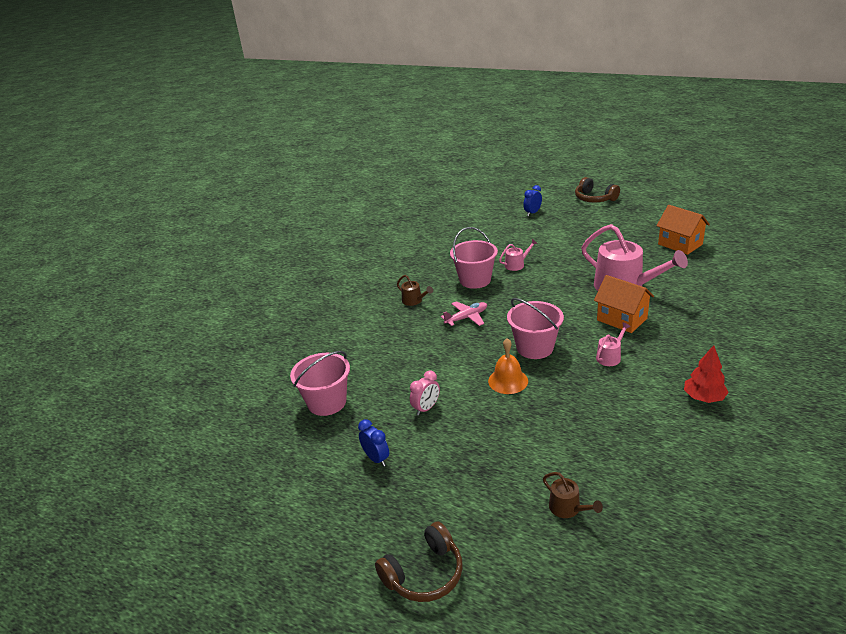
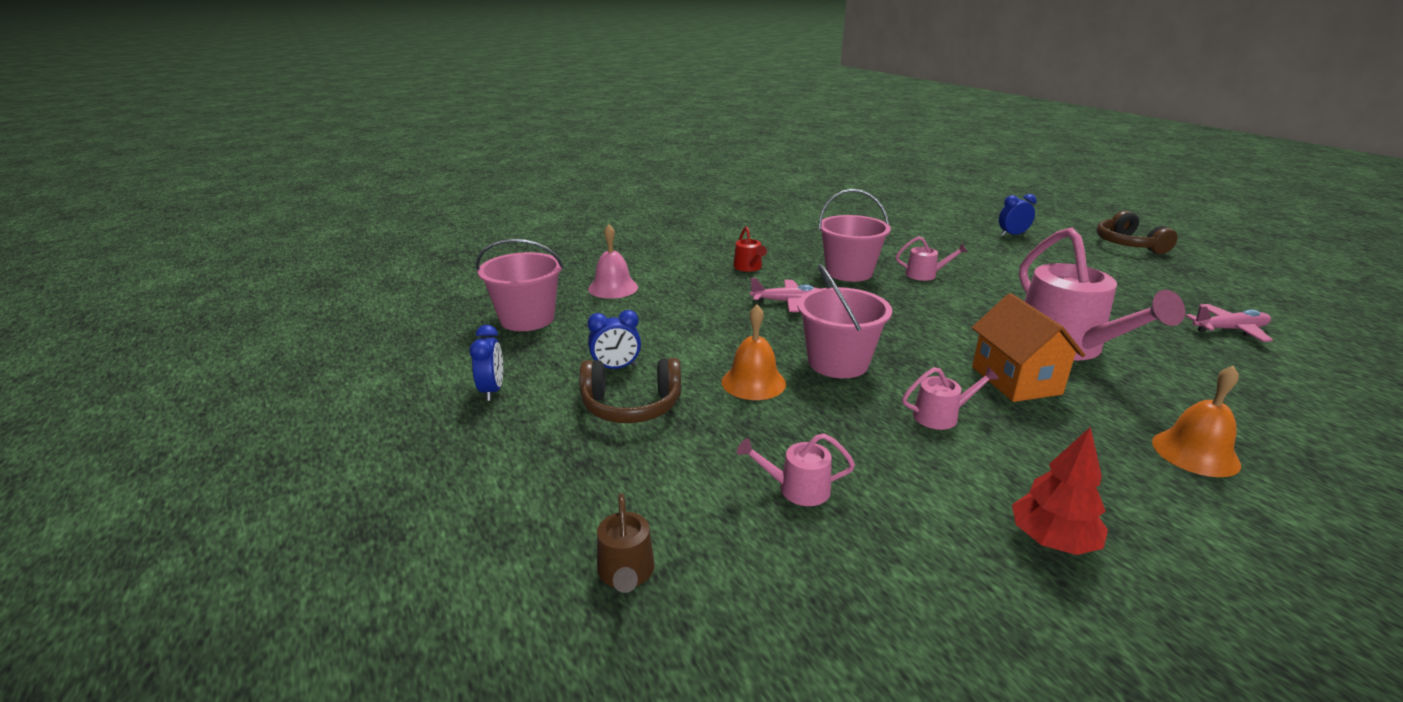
camera: 30 degrees right, 5 degrees down
(350, 354) = (613, 288): none -> pink bell
(414, 301) = (749, 267): brown watering can -> red watering can
(424, 574) = (350, 539): brown headphones -> brown headphones (631, 406)
(426, 408) = (616, 368): pink clock -> blue clock
(591, 428) = (797, 489): none -> pink watering can
(680, 244) = (1229, 329): orange house -> pink plane
(717, 326) = (1195, 453): none -> orange bell

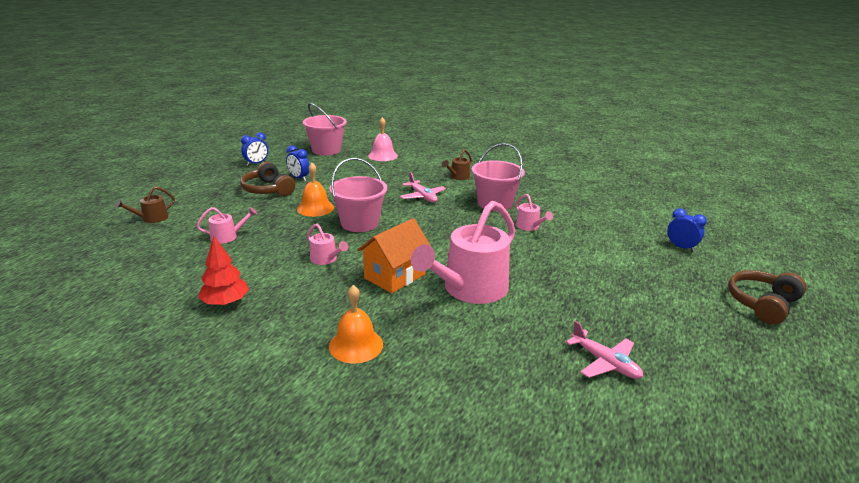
camera: 55 degrees right, 0 degrees up
(749, 267) = (458, 177): red watering can -> brown watering can
(797, 489) = (227, 237): pink watering can -> pink watering can turned 105 degrees clockwise

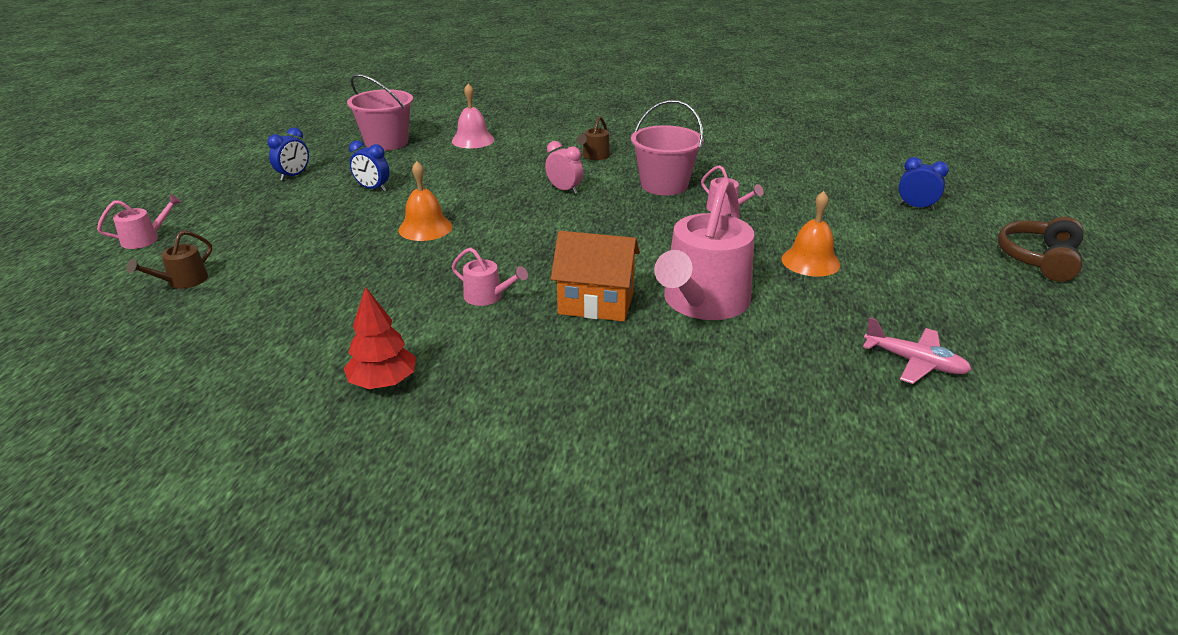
camera: 15 degrees left, 5 degrees up
(227, 237) = (322, 289): pink watering can -> pink watering can (145, 239)
(267, 190) = (337, 212): brown headphones -> none
(356, 345) = (603, 403): orange bell -> orange bell (810, 261)
(359, 223) = (502, 239): pink bucket -> none
(395, 276) = (596, 303): orange house -> orange house turned 75 degrees clockwise
(422, 197) = (564, 190): pink plane -> pink clock

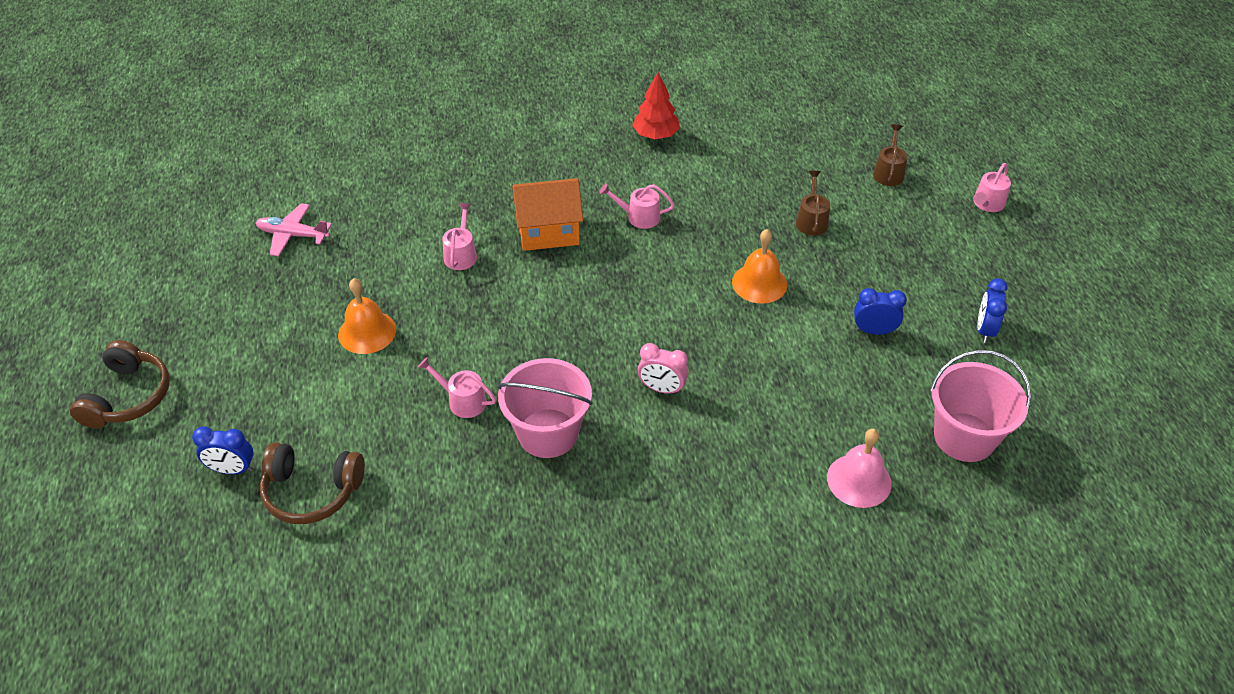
camera: 160 degrees right, 15 degrees up
(594, 156) = (666, 484): brown watering can -> brown watering can (811, 221)
(703, 302) = (461, 254): pink watering can -> pink watering can, size x0.44
(848, 189) = (312, 491): none -> brown headphones

